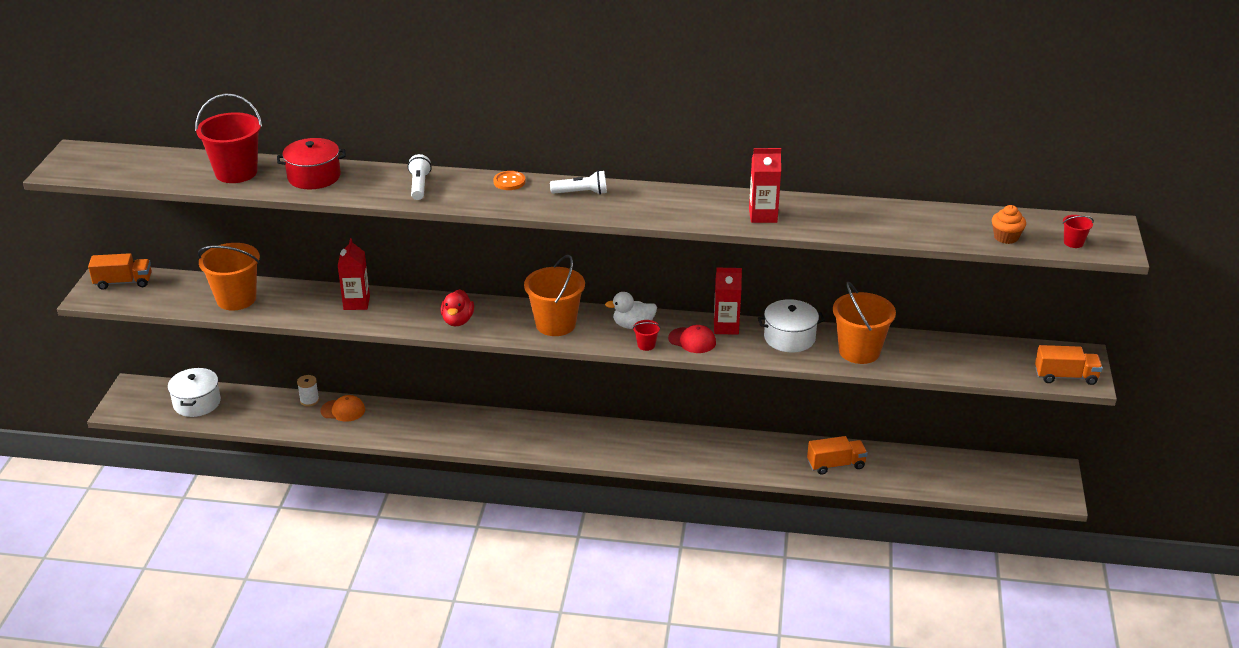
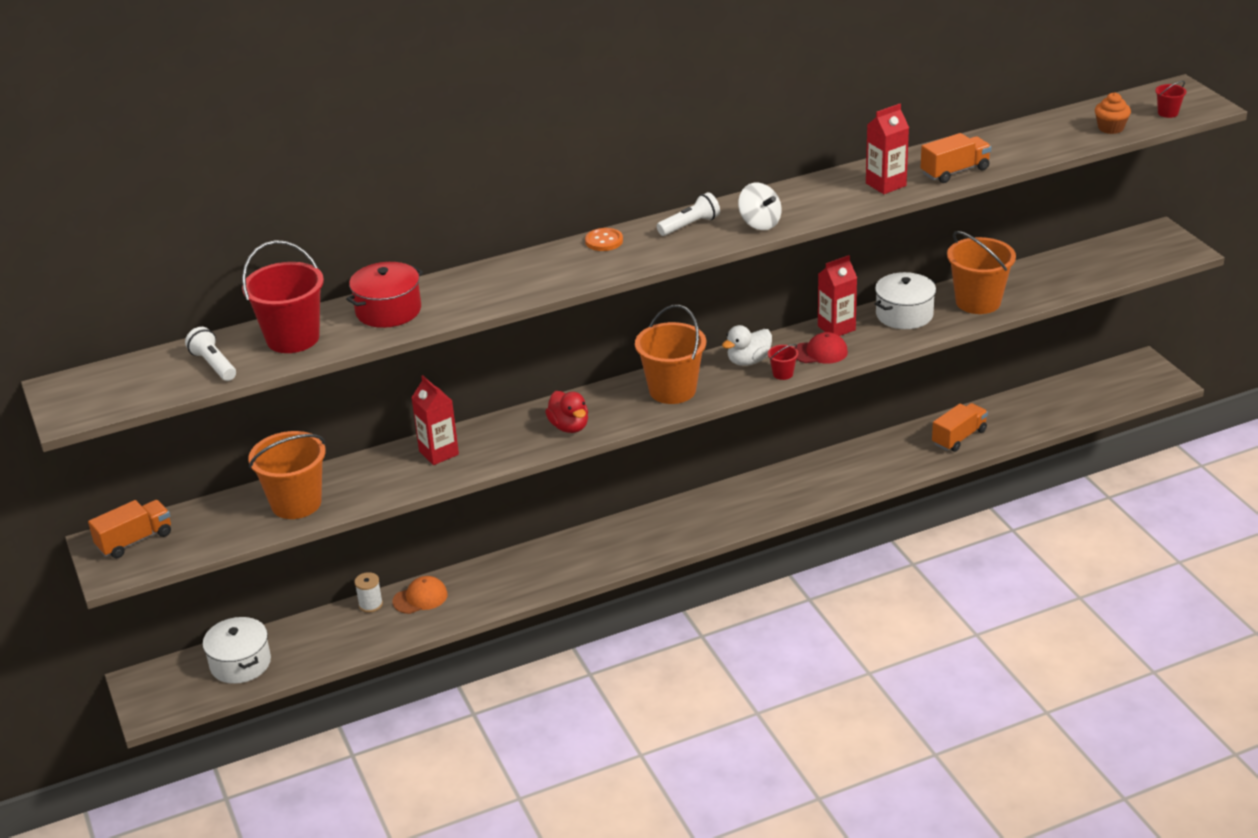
camera: 30 degrees left, 0 degrees up
(419, 186) = (516, 278): white flashlight -> white flashlight (213, 365)
(631, 210) = (760, 223): none -> white spinning top
(1065, 376) = (1167, 255): orange truck -> orange truck (955, 171)

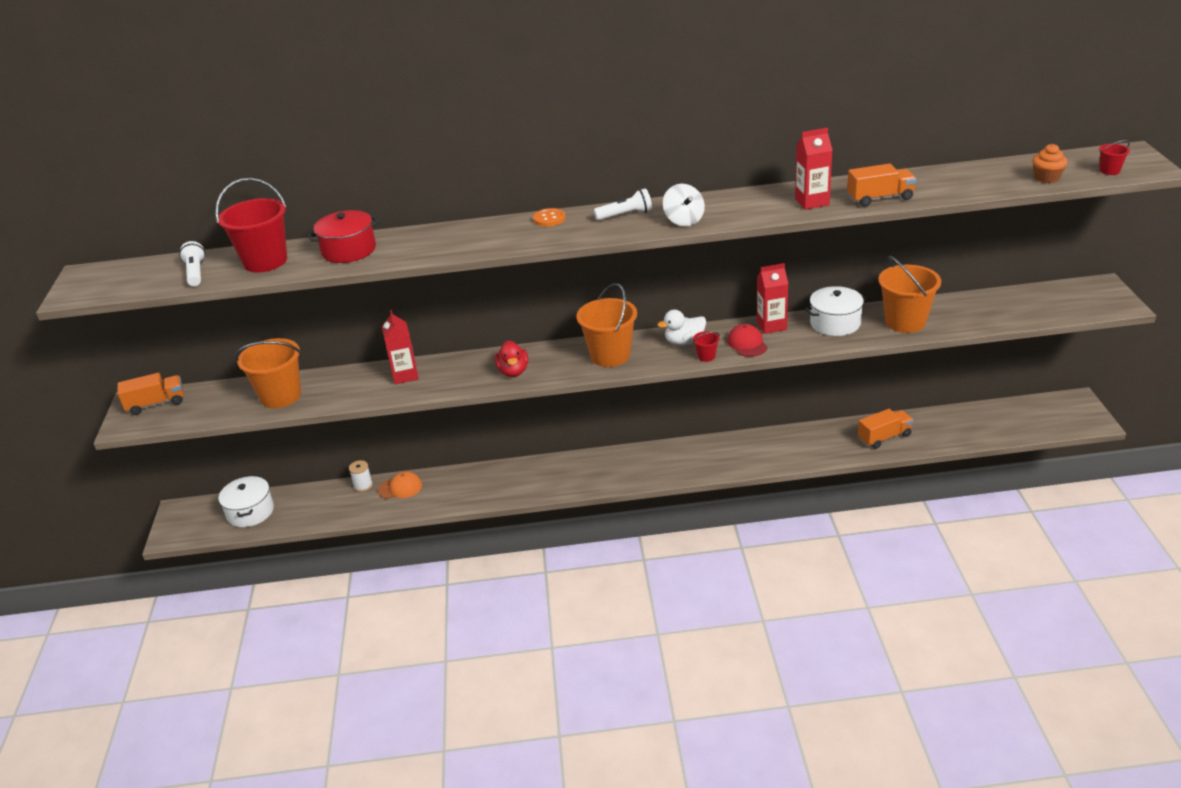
camera: 20 degrees right, 0 degrees up
(820, 352) = (747, 343): red cap -> red cap turned 120 degrees counterclockwise

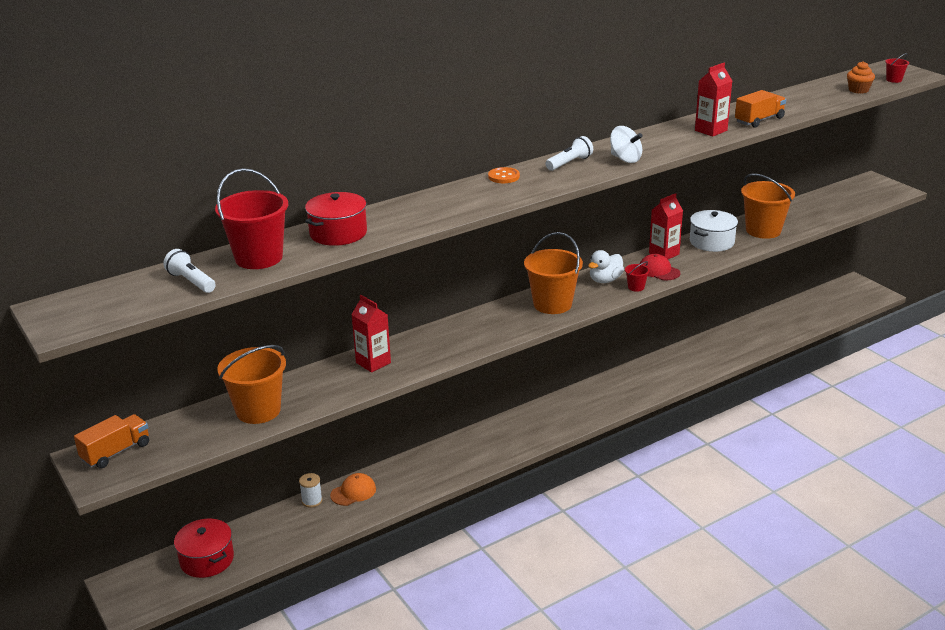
camera: 30 degrees left, 5 degrees down
(250, 512) = (207, 559): white pot -> red pot
(513, 371) = (477, 336): red duck -> none
(884, 437) = (743, 341): orange truck -> none

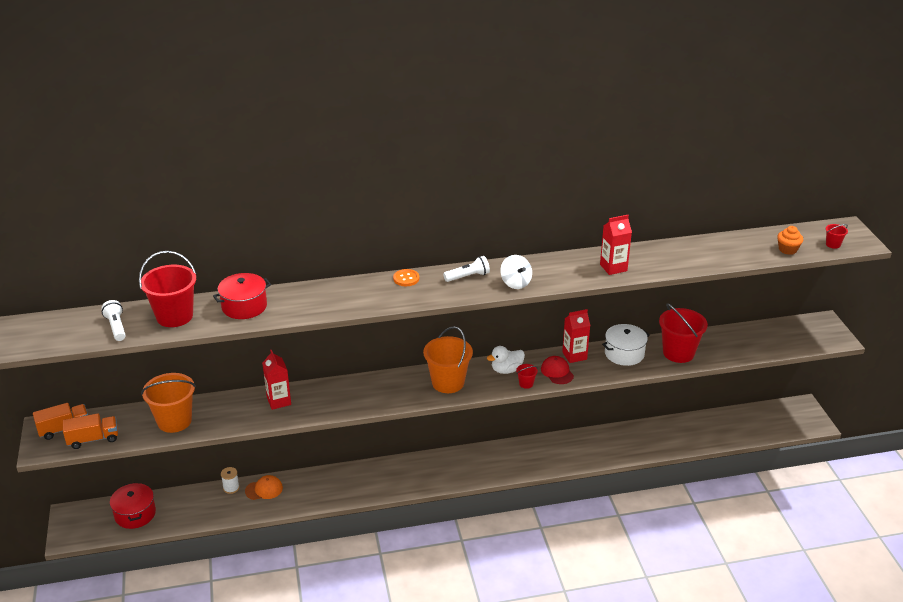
camera: 20 degrees right, 5 degrees up
(759, 120) = (665, 265): orange truck -> orange truck (93, 439)
(763, 230) = (678, 353): orange bucket -> red bucket

